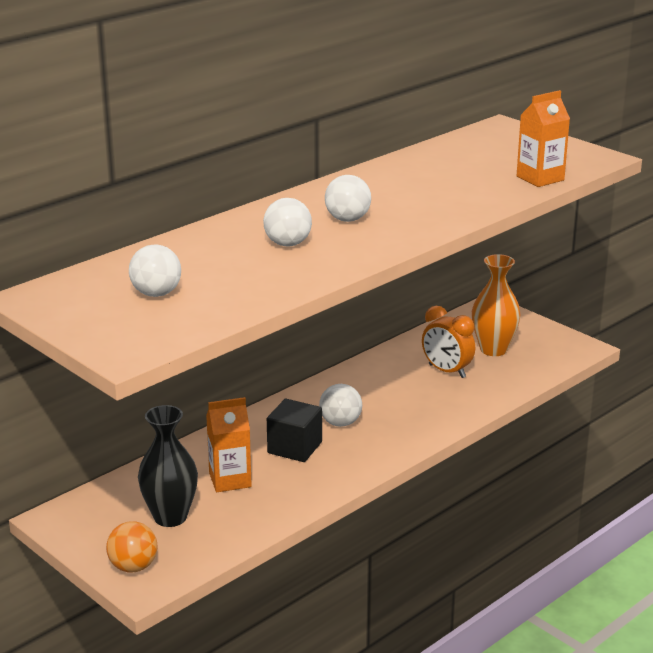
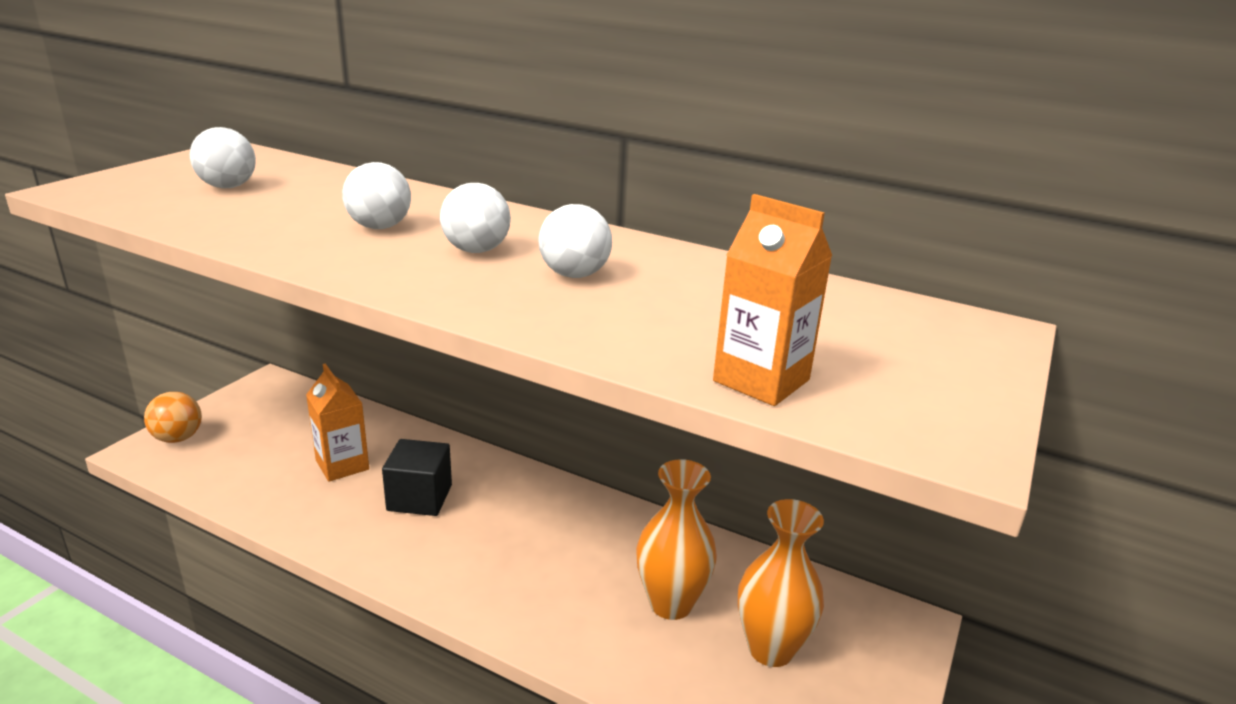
camera: 70 degrees right, 0 degrees up
(170, 517) = (267, 442): black vase -> none
(340, 423) = (487, 524): white ball -> white ball (574, 275)
(447, 371) = (671, 603): orange clock -> orange vase

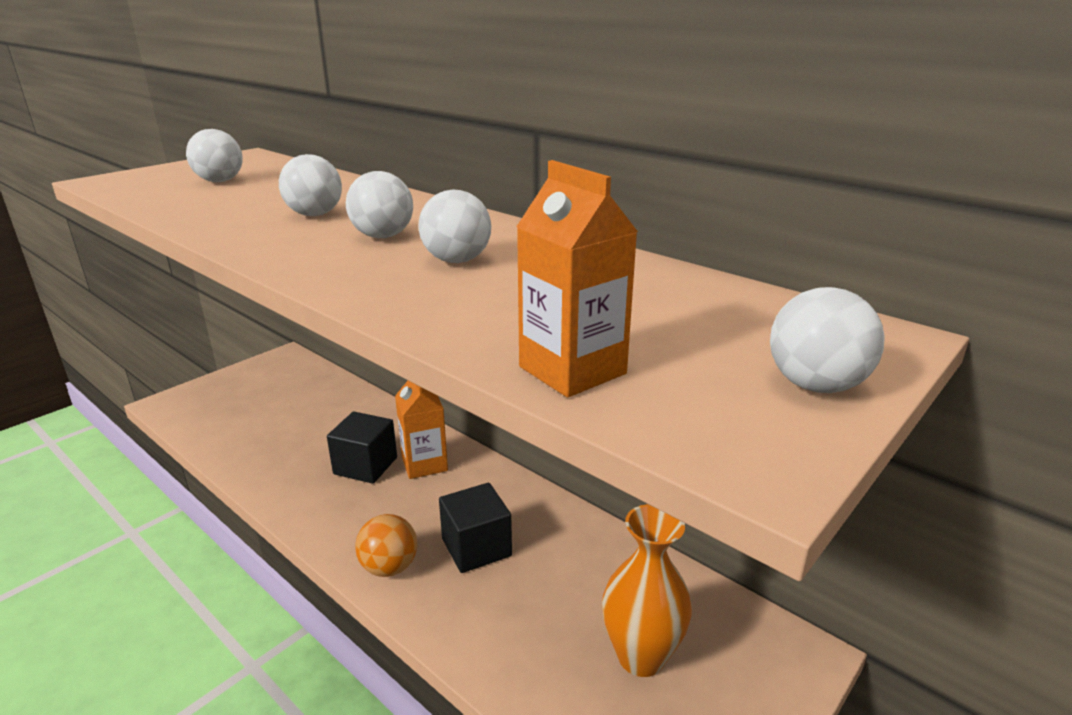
camera: 15 degrees right, 0 degrees up
(178, 438) = (197, 396): orange ball -> orange ball (389, 567)
(342, 465) = (314, 430): orange carton -> orange carton (424, 464)
(574, 568) = (476, 547): none -> black cube
(671, 603) = (556, 594): orange vase -> none
(965, 378) = (815, 386): none -> white ball

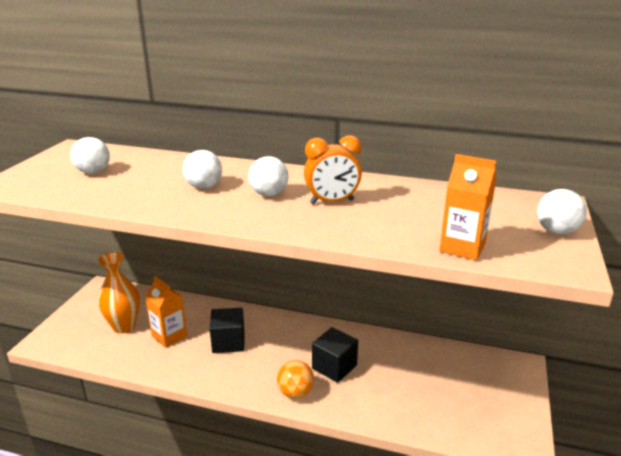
camera: 25 degrees left, 0 degrees up
(424, 464) = (264, 331): orange carton -> orange carton (169, 336)
(457, 261) = (332, 202): white ball -> orange clock
(641, 656) = (455, 391): orange vase -> orange vase (124, 326)

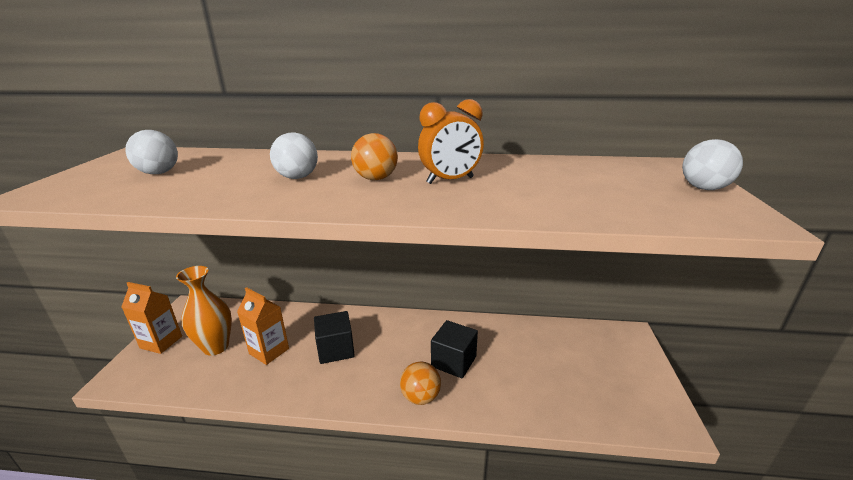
camera: 10 degrees left, 0 degrees up
(269, 194) = (376, 179): white ball -> orange ball
(462, 247) = (623, 212): orange carton -> orange carton (161, 342)

